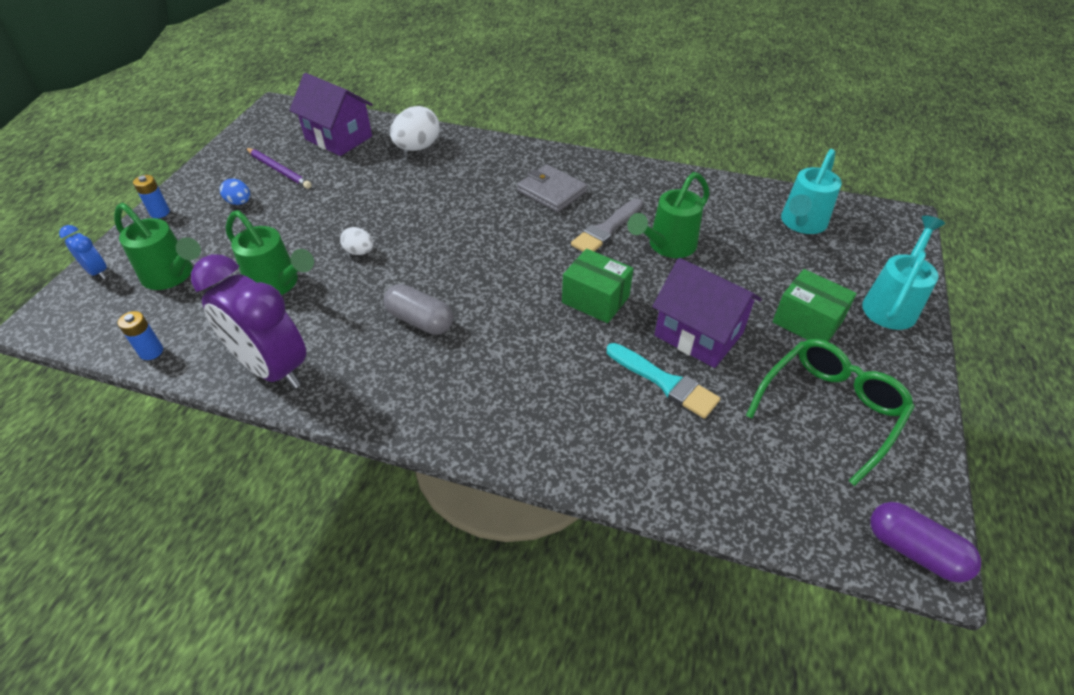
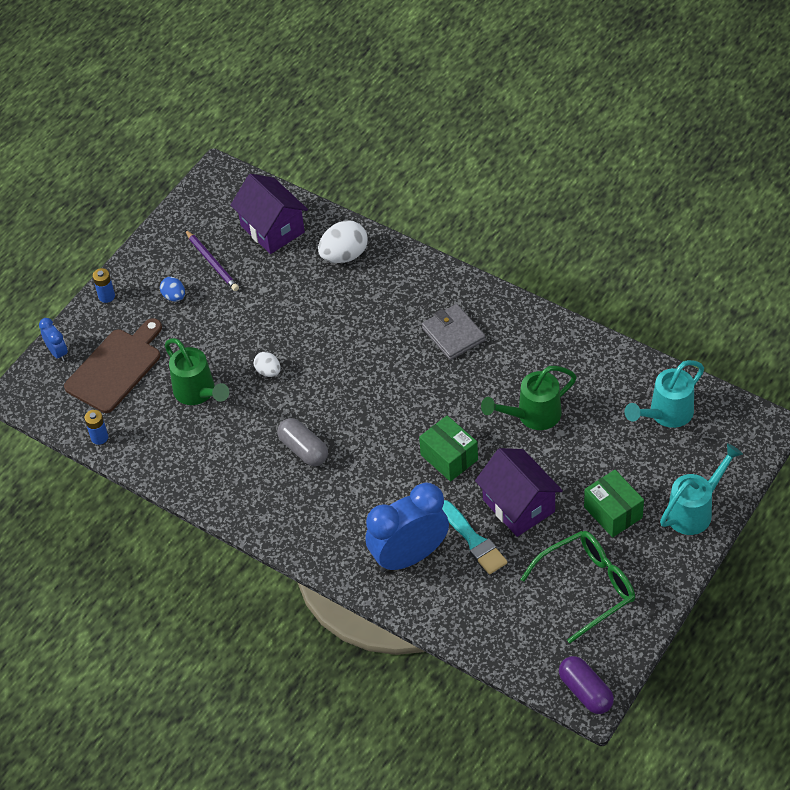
camera: 20 degrees right, 5 degrees up
(172, 276) = (116, 368): green watering can -> brown cutting board
(272, 368) = (186, 470): purple clock -> none
(593, 417) = (409, 556): none -> blue clock
(606, 229) = (486, 387): grey brush -> none

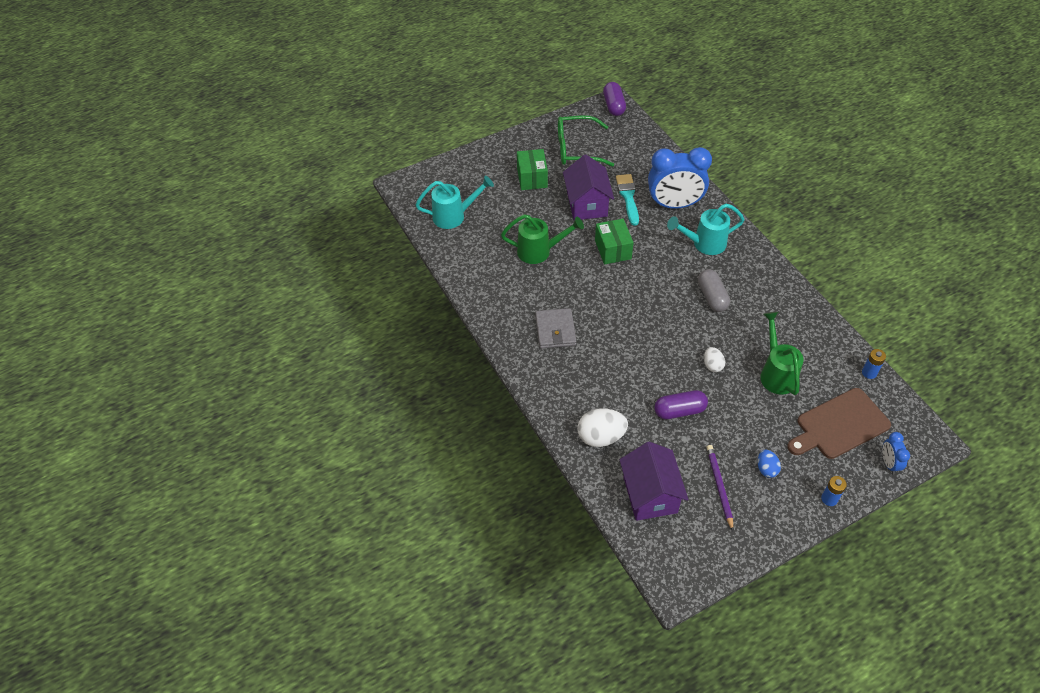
camera: 155 degrees left, 0 degrees up
(280, 312) = (679, 411): none -> purple capsule
(694, 510) = (484, 160): turquoise watering can -> turquoise watering can (704, 244)

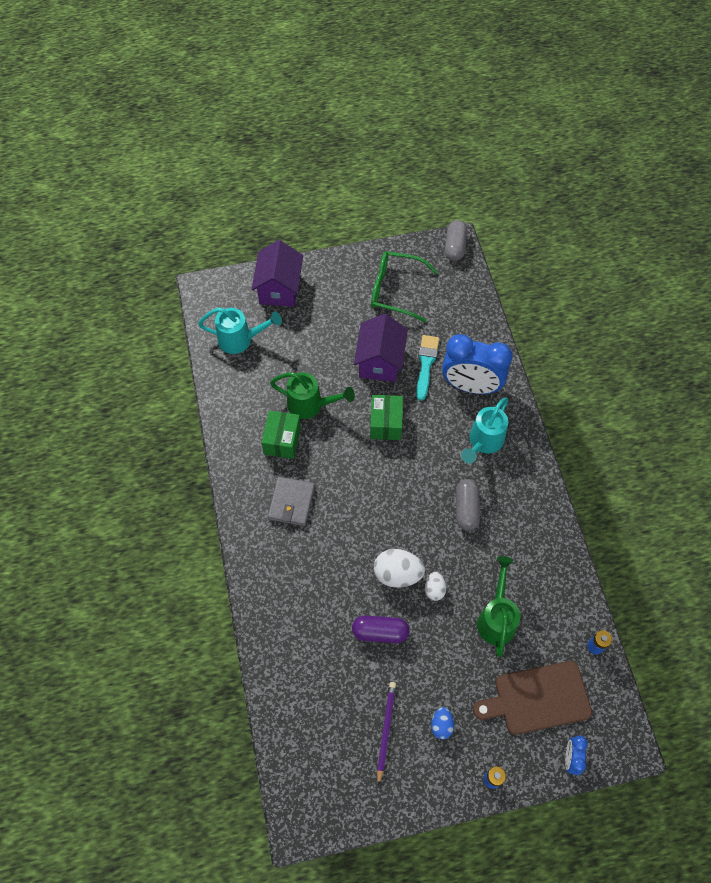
camera: 15 degrees right, 10 degrees up
(532, 178) = (336, 314): green box -> green box (282, 440)
(601, 437) = (290, 638): white egg -> white egg (397, 574)
(614, 106) = (455, 246): purple capsule -> grey capsule
(650, 494) = (313, 718): purple house -> purple house (279, 288)
(704, 244) = (483, 442): turquoise watering can -> turquoise watering can turned 60 degrees counterclockwise

